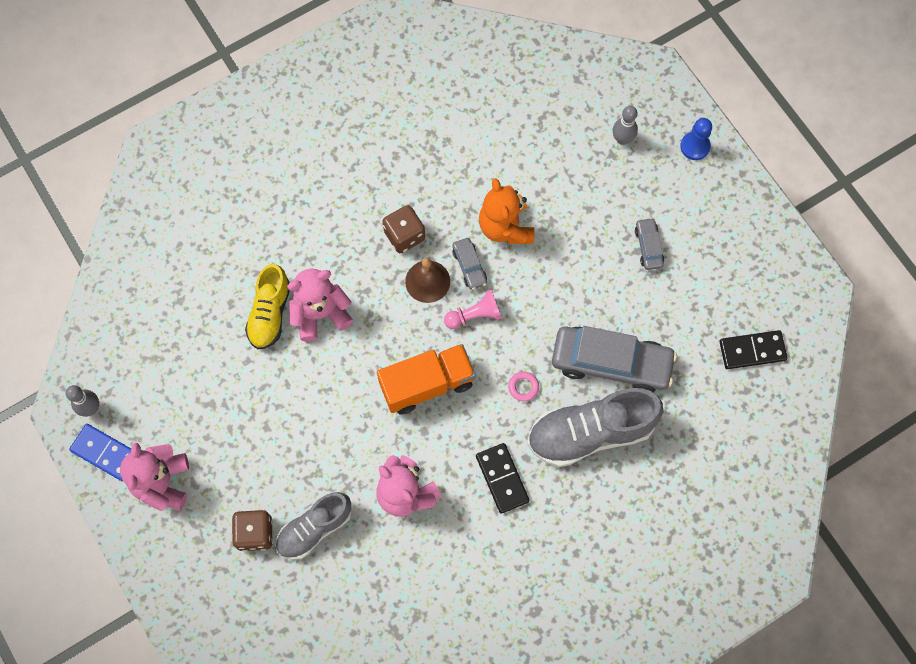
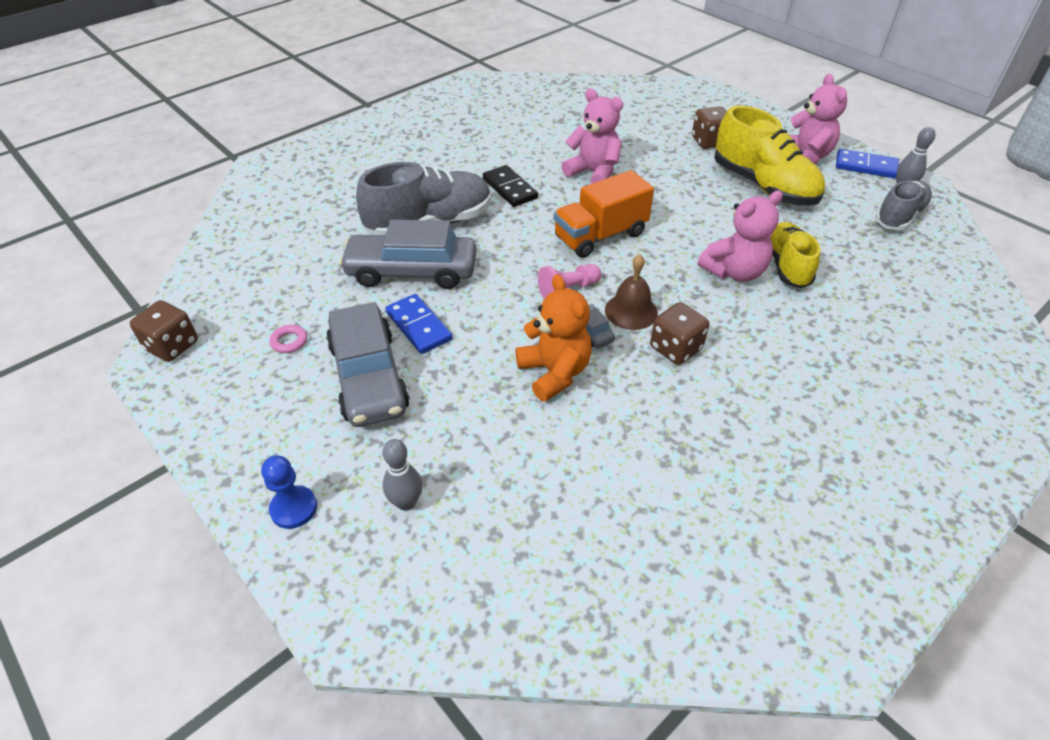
camera: 170 degrees right, 25 degrees down
(233, 437) = (763, 186): none -> yellow shoe
(314, 528) = (662, 148): grey shoe -> grey shoe (899, 217)
(523, 387) = (502, 244): pink ring -> pink ring (289, 341)
(608, 293) = (418, 326): none -> blue domino
(648, 246) = (369, 377): grey car -> grey car, size x2.19
(752, 350) = (252, 299): black domino -> none
(808, 305) = (172, 346): none -> brown dice

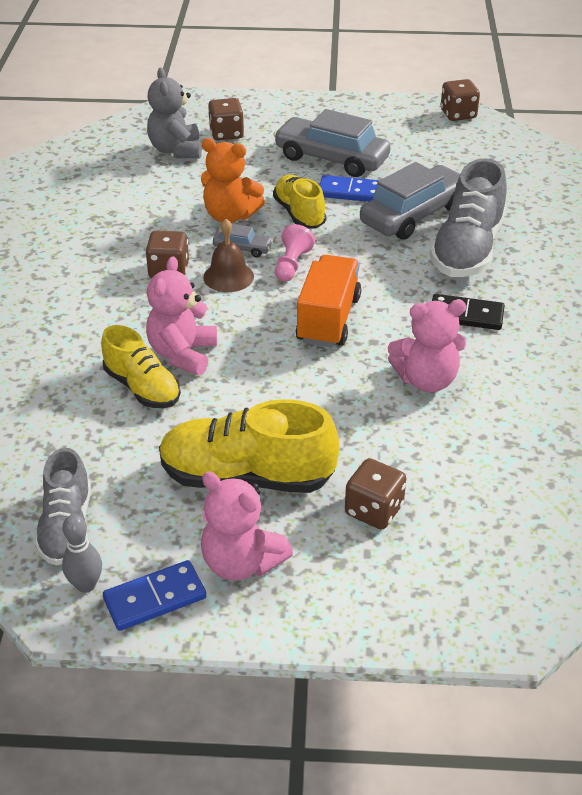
camera: 135 degrees right, 5 degrees down
(289, 341) = (405, 147): pink ring -> none
(294, 508) = (274, 108): blue pawn -> none
(406, 502) = (226, 134): grey bowling pin -> brown dice
(493, 333) = (299, 214): none -> yellow shoe
(494, 518) = (176, 150): none -> grey teddy bear

